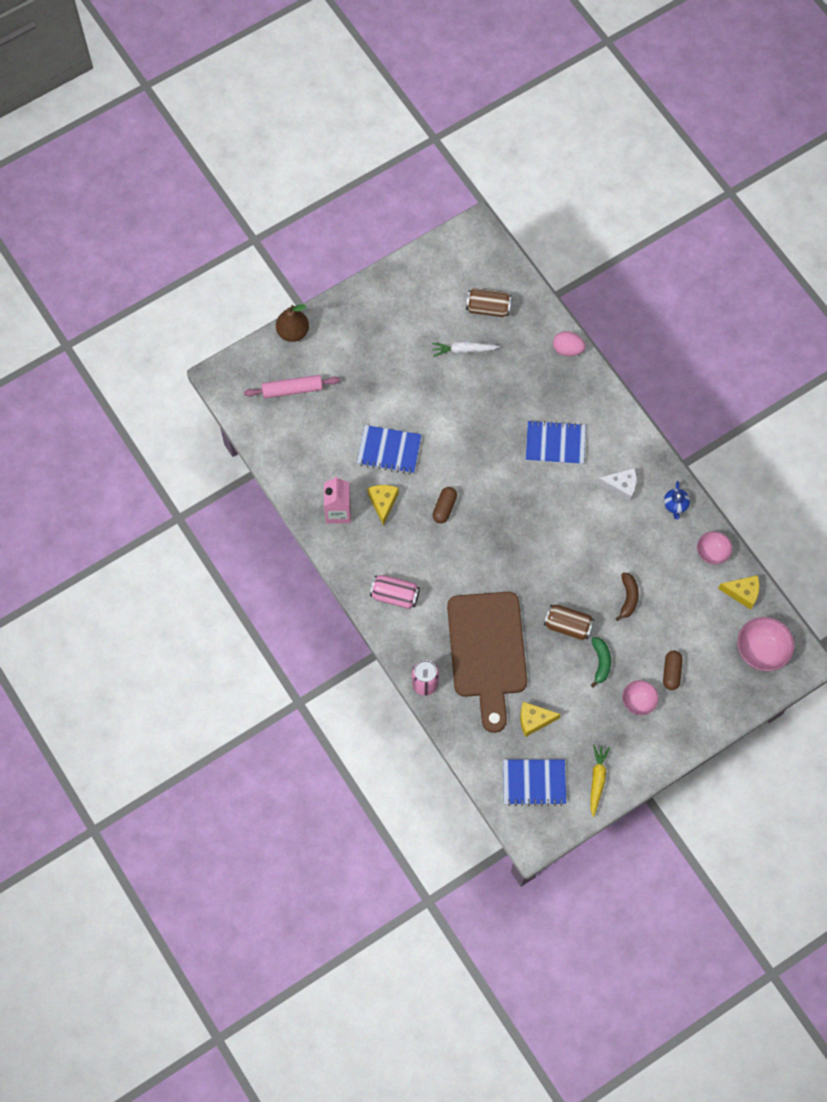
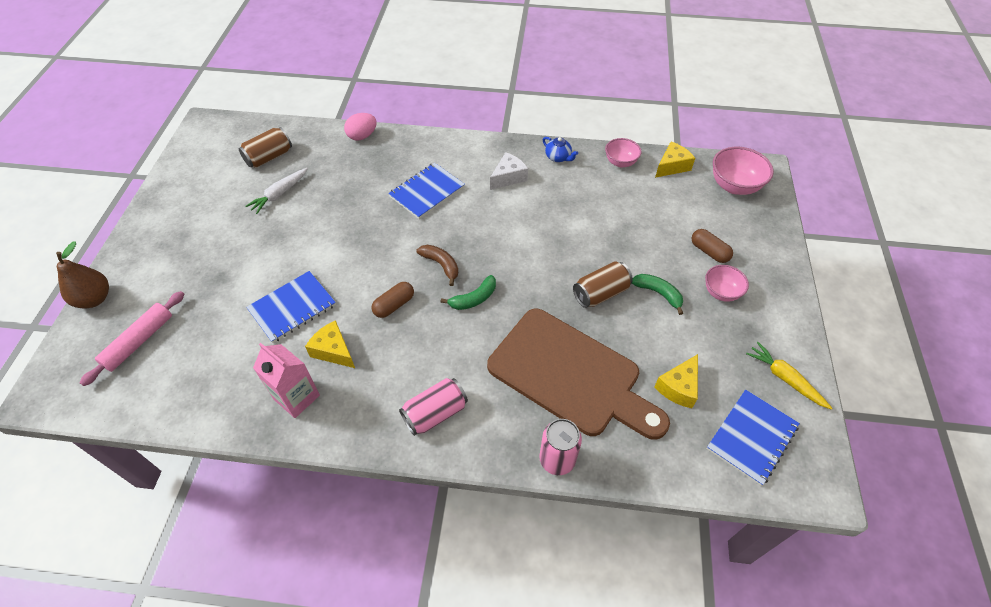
camera: 50 degrees left, 15 degrees down
(444, 508) = (394, 305): brown capsule -> brown capsule turned 75 degrees clockwise
(492, 551) = (474, 299): none -> green banana
(628, 598) = (612, 235): brown banana -> brown banana (441, 265)

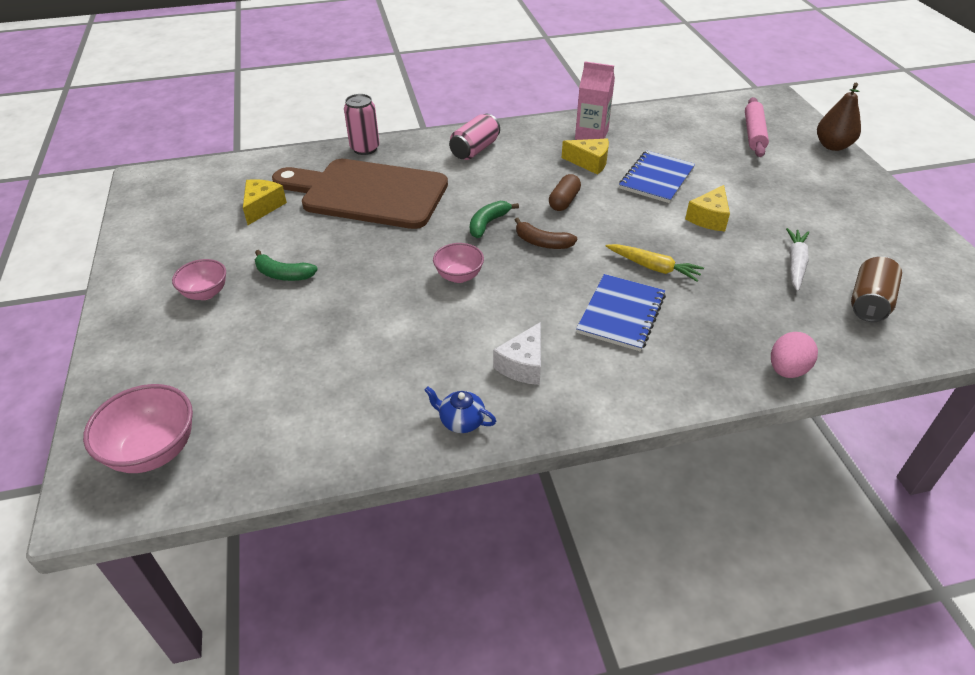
camera: 160 degrees right, 10 degrees down
(600, 293) = (351, 259): brown can -> none
(620, 162) = (353, 442): pink bowl -> pink bowl (459, 276)
(672, 166) = (262, 460): yellow cheese -> yellow cheese (709, 218)
(709, 251) = (214, 336): brown capsule -> none
(751, 437) = (197, 191): blue notebook -> none
(785, 378) = (151, 235): yellow carrot -> yellow carrot (653, 267)

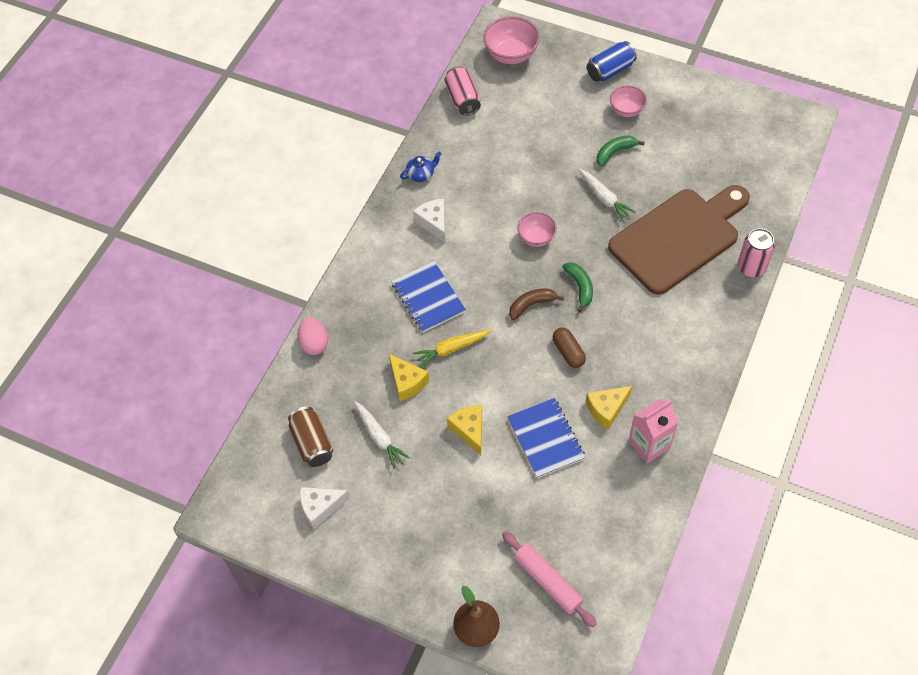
camera: 130 degrees right, 15 degrees up
(137, 336) = (610, 70): none -> blue can
(262, 207) = (708, 171): yellow cheese -> yellow cheese (407, 382)
(359, 255) = (604, 198): none -> white carrot
(475, 150) = (691, 341): pink can -> pink can (463, 99)
(902, 262) = (320, 508): none -> white cheese

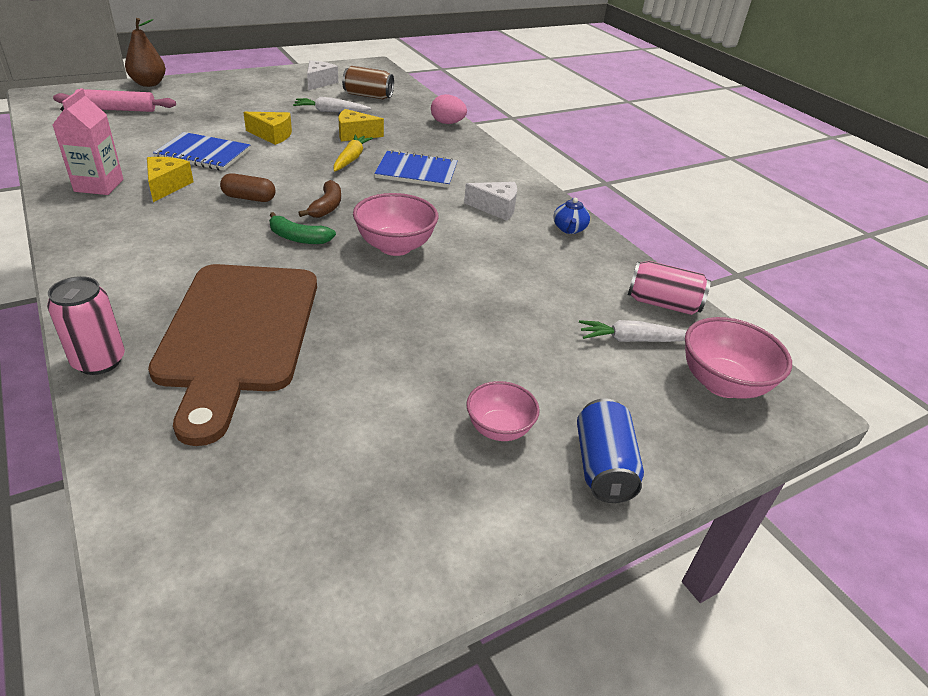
camera: 120 degrees right, 20 degrees down
(536, 238) = (395, 247): pink bowl -> pink bowl, size x1.58
(604, 198) = (378, 316): white carrot -> white carrot (633, 340)
(615, 152) = (436, 368): green banana -> none

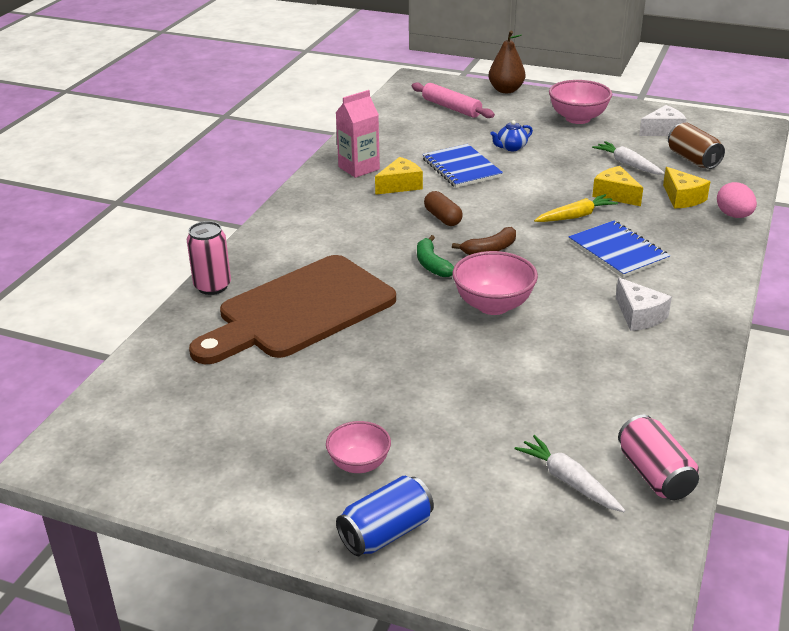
camera: 55 degrees right, 5 degrees down
(272, 135) = (539, 170): yellow cheese -> yellow cheese (682, 198)
(569, 229) = (681, 368): blue teapot -> blue teapot (511, 147)
(722, 384) = (586, 559): pink bowl -> pink bowl (578, 118)

